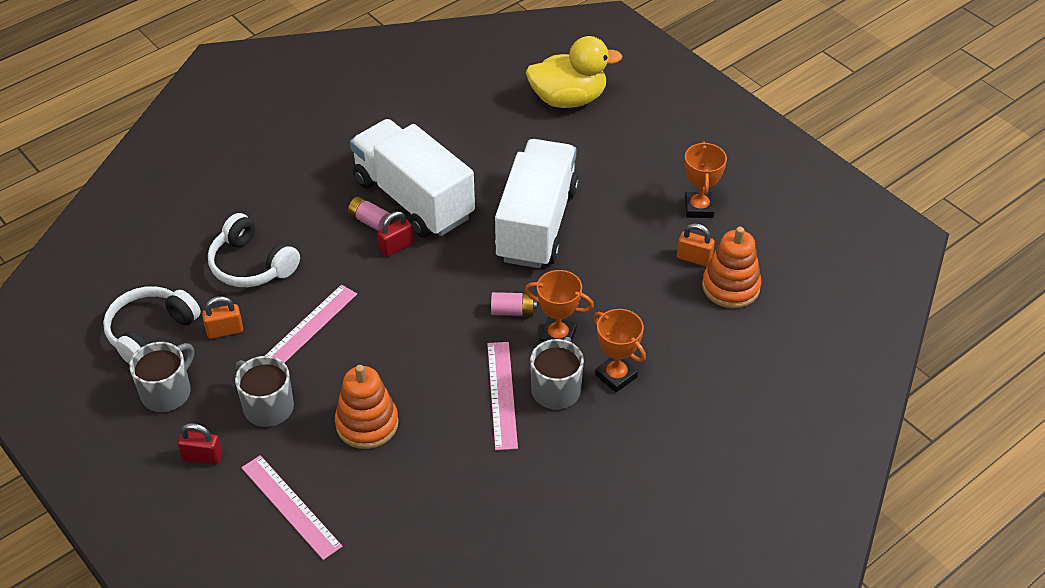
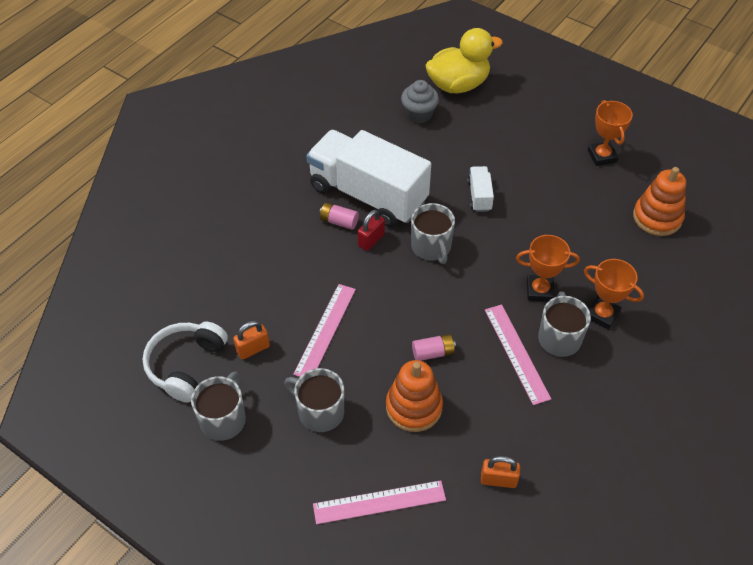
camera: 15 degrees left, 5 degrees up
(202, 457) = (280, 474): red padlock -> none
(251, 265) = (252, 282): white headphones -> none
(291, 506) = (379, 502): pink ruler -> pink ruler turned 45 degrees counterclockwise
(459, 267) = (431, 247): none -> grey mug
(509, 123) = (419, 114): none -> grey cupcake
(513, 311) = (493, 276): pink battery -> pink battery (433, 353)
(537, 224) = (479, 196): white truck -> white truck, size x0.41
(694, 258) = (617, 199): orange padlock -> orange padlock (498, 480)

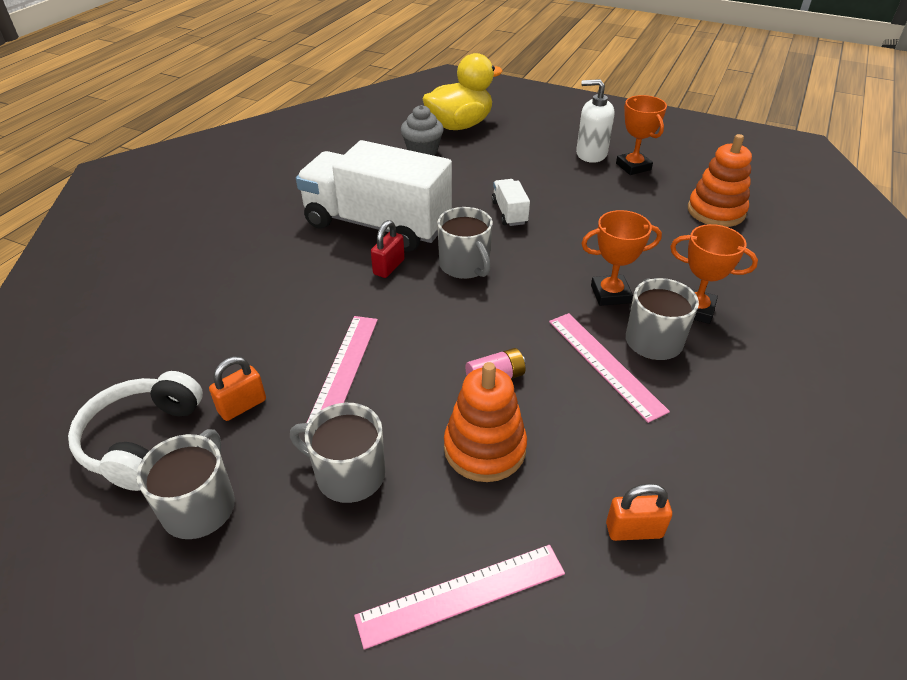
camera: 10 degrees left, 10 degrees down
(339, 221) = (345, 253): pink battery -> none
(568, 136) = (591, 154): none -> white soap dispenser

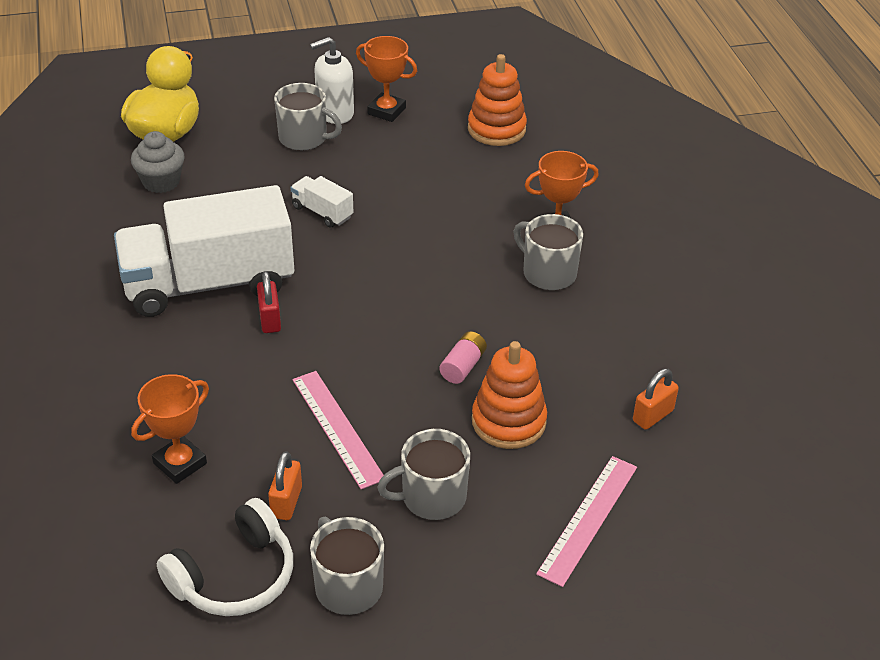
camera: 40 degrees left, 0 degrees up
(141, 440) = (234, 576): white headphones -> white headphones turned 105 degrees counterclockwise
(465, 266) = (338, 284): grey mug -> grey mug (304, 138)
(605, 364) = (531, 311): pink ruler -> none
(610, 294) = (482, 250): orange trophy -> orange trophy (180, 463)

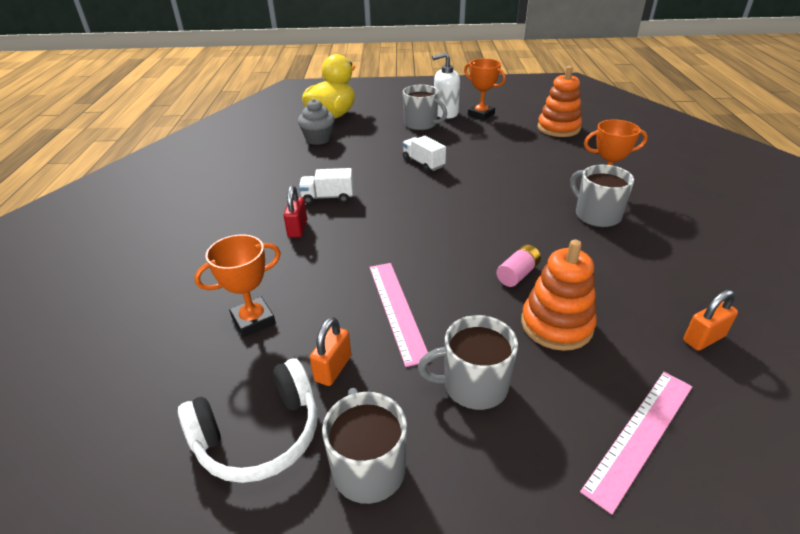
camera: 15 degrees right, 5 degrees down
(209, 284) = (328, 197): white truck -> white truck, size x0.41
(270, 320) = (365, 224): red padlock -> red padlock (297, 228)

